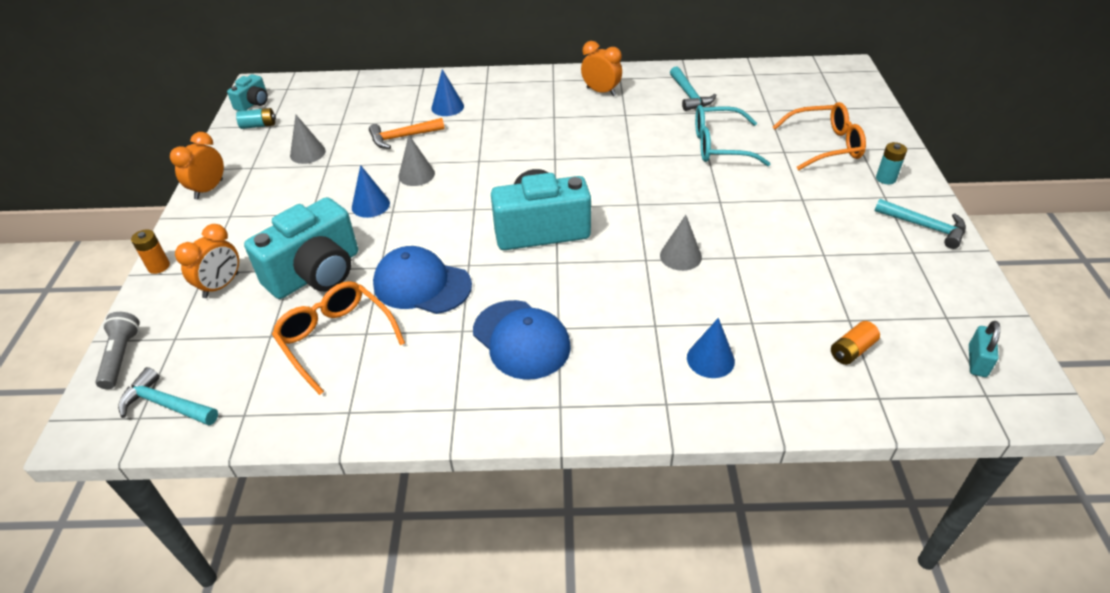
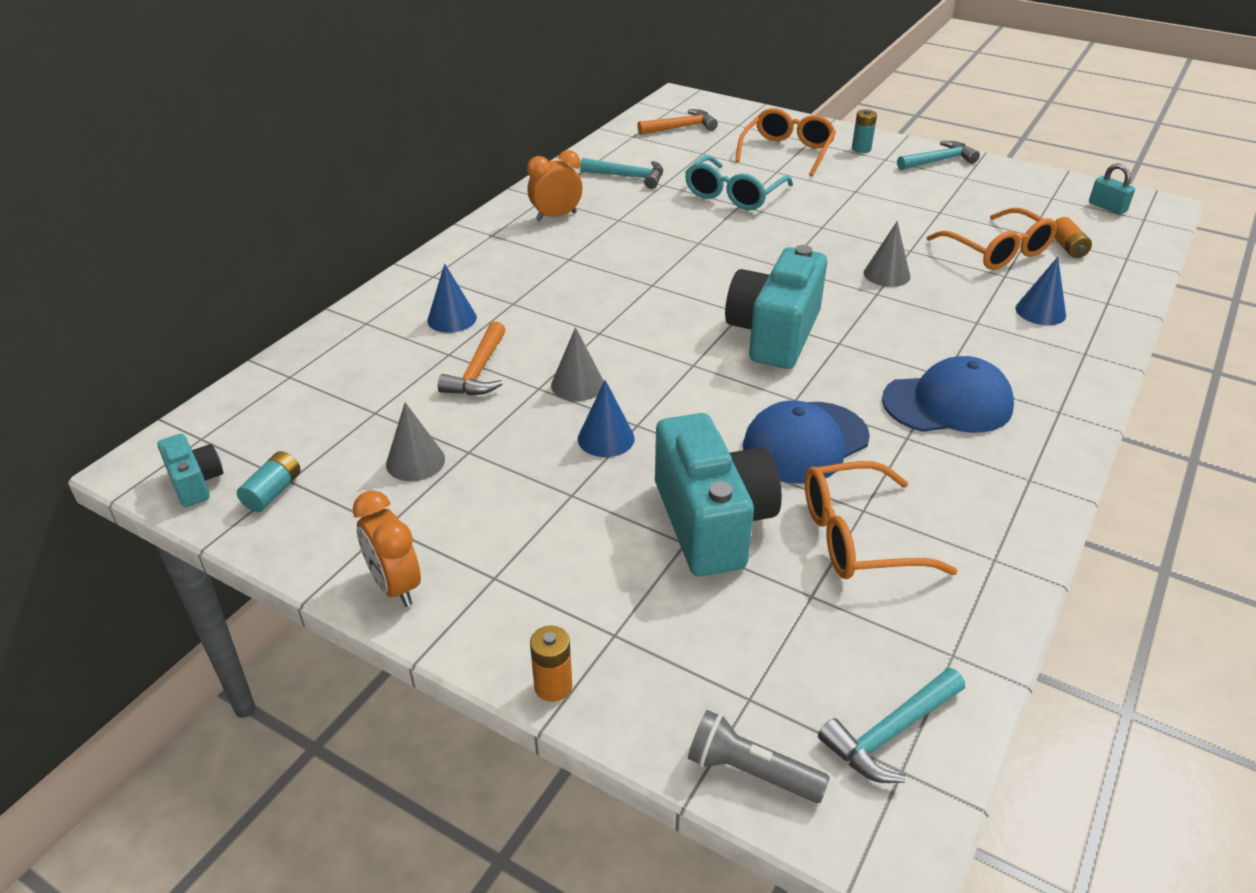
camera: 60 degrees left, 5 degrees down
(221, 286) = (663, 622): orange clock -> none
(790, 307) = (997, 251): none -> orange glasses
(796, 87) = (680, 128): none -> orange hammer

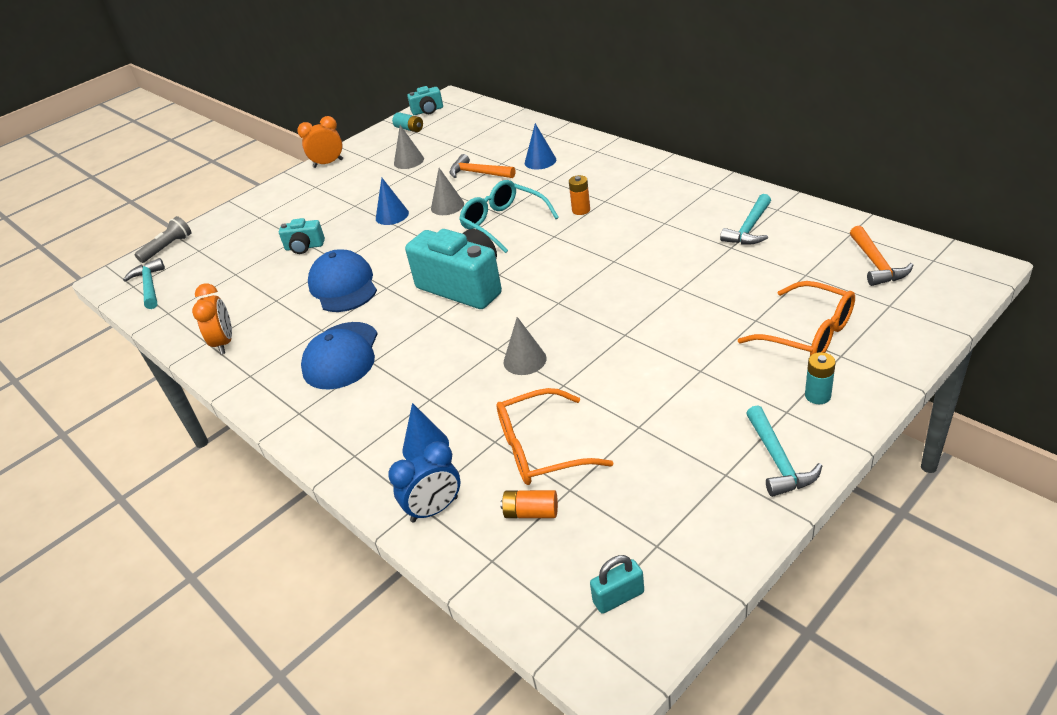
camera: 110 degrees right, 0 degrees up
(553, 686) = (246, 202): orange battery -> orange battery (581, 210)
(556, 216) = (675, 194): orange clock -> orange clock (224, 343)
(712, 522) = (304, 247): turquoise camera -> turquoise camera, size x0.49
(734, 194) = (703, 287): turquoise glasses -> turquoise glasses (504, 223)
(858, 537) = (258, 295): orange glasses -> none
(1105, 292) = (434, 509): none -> blue clock

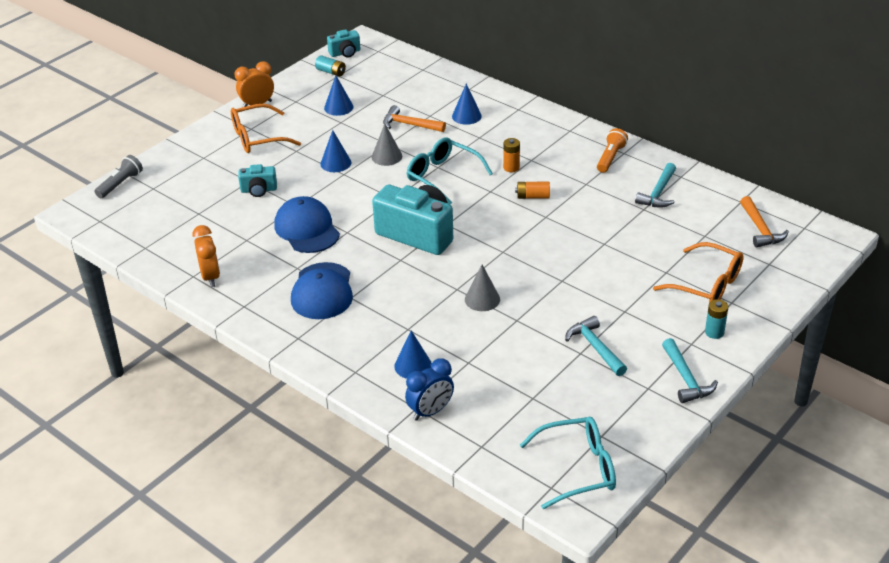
camera: 10 degrees left, 0 degrees up
(150, 286) = (117, 221): turquoise hammer -> turquoise hammer (595, 347)
(409, 161) = (338, 107): grey cone -> blue cone
(531, 512) = (506, 414): orange battery -> orange battery (533, 196)
(541, 449) = (506, 368): orange glasses -> orange glasses (258, 137)
(618, 597) = (577, 469): turquoise padlock -> turquoise glasses
(695, 194) = (610, 158): none -> orange flashlight

